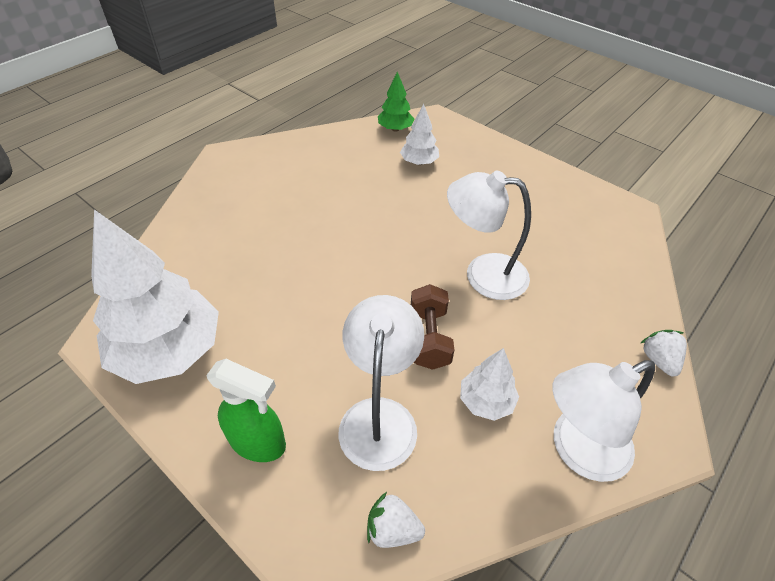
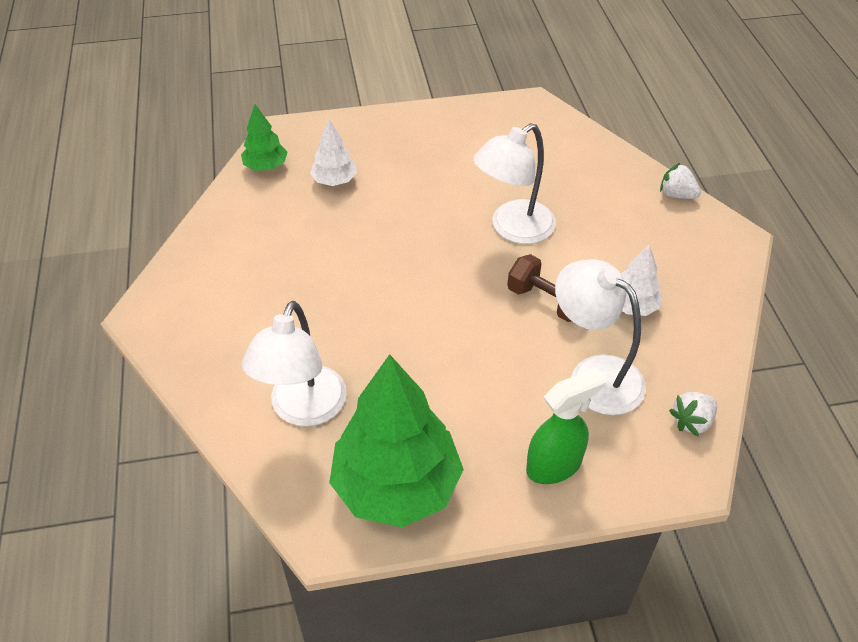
camera: 50 degrees left, 0 degrees up
(169, 351) = (396, 486): white tree -> green tree
(578, 450) = (709, 285): white lamp -> white lamp (303, 409)

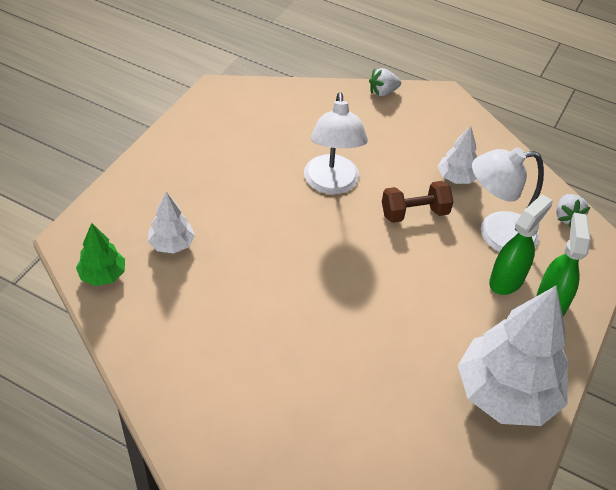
camera: 55 degrees left, 0 degrees up
(303, 409) = (394, 407): white lamp -> none
(396, 486) = (505, 394): green tree -> white tree
(542, 414) = (507, 280): none -> green spray bottle

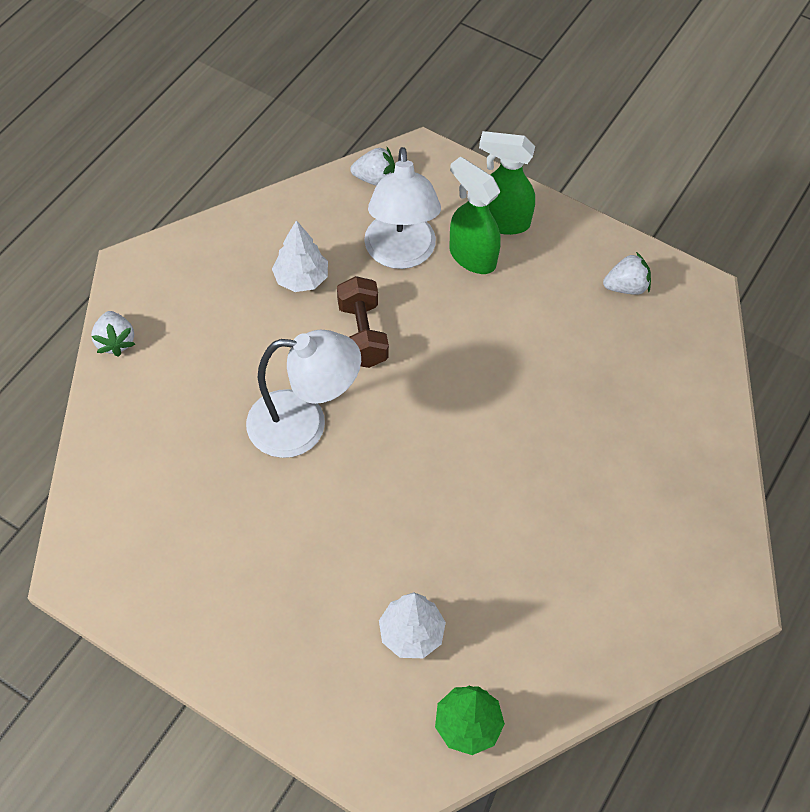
camera: 85 degrees left, 10 degrees up
(505, 394) = (626, 287): white tree -> white strawberry

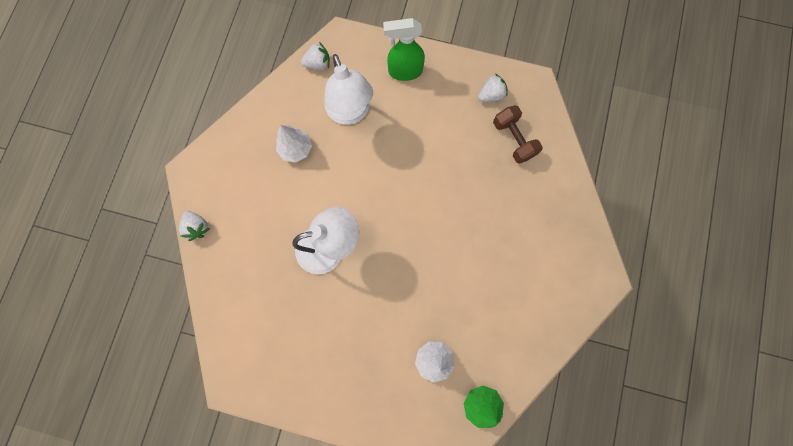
camera: 15 degrees left, 20 degrees up
(362, 334) = (345, 176): brown dumbbell -> brown dumbbell (513, 139)
(471, 256) = (393, 102): green spray bottle -> none

